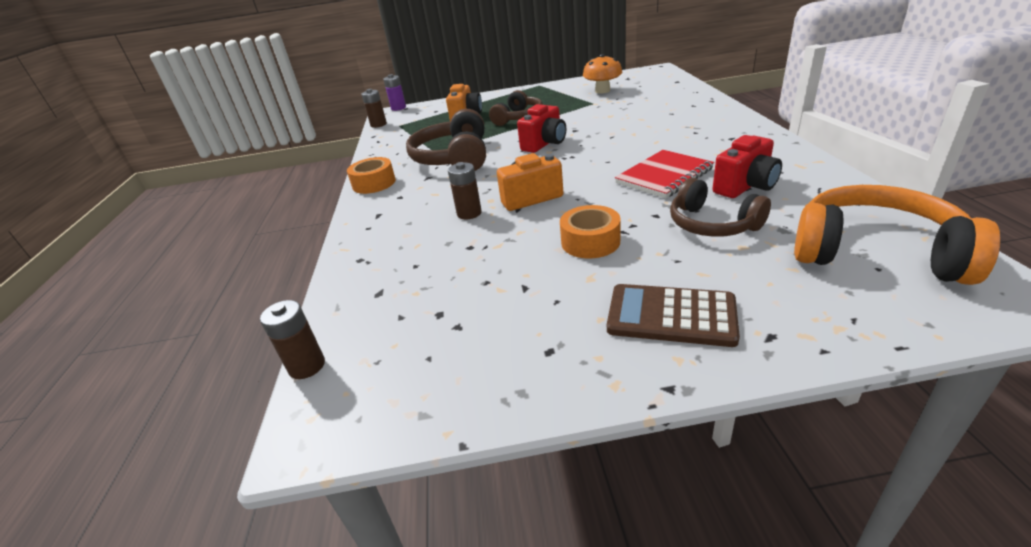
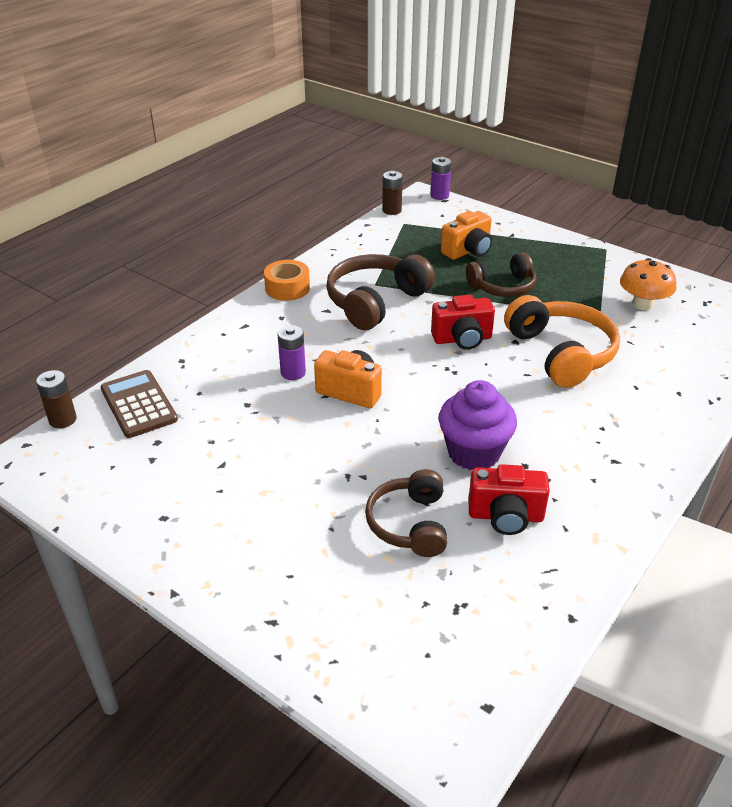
camera: 40 degrees right, 5 degrees up
(469, 213) = (293, 372): brown battery -> purple battery
(590, 242) = (314, 465): orange tape -> none
(664, 176) = (474, 452): red notebook -> purple cupcake
(671, 316) = (252, 558): brown calculator -> brown calculator (138, 404)
(875, 252) = (454, 645): orange headphones -> orange headphones (561, 353)

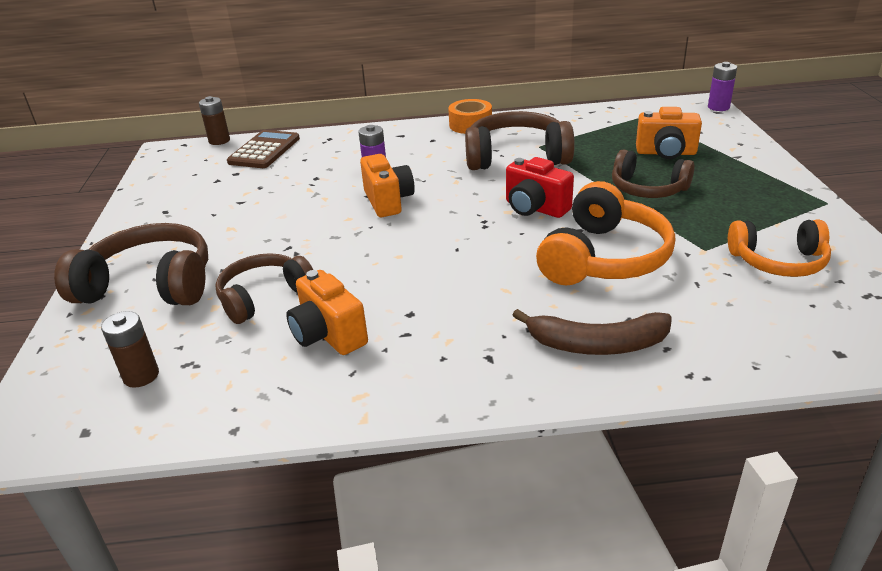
camera: 50 degrees right, 5 degrees down
(298, 582) = (150, 285): none -> brown headphones
(391, 210) = (651, 104): brown battery -> brown battery (141, 376)
(474, 452) = (391, 283): purple cupcake -> none
(505, 516) = (328, 335): red camera -> orange camera
(642, 304) = (778, 261): orange mushroom -> orange headphones
(648, 413) = (596, 344): none -> brown banana

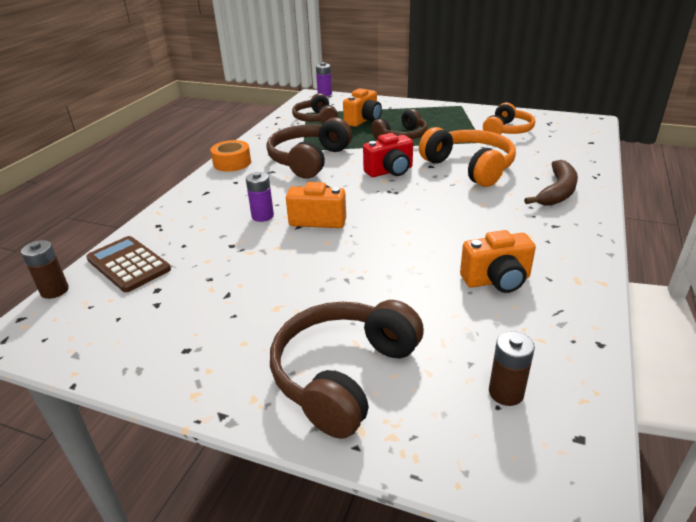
camera: 65 degrees left, 0 degrees up
(264, 297) = (420, 304): brown headphones -> brown headphones (316, 119)

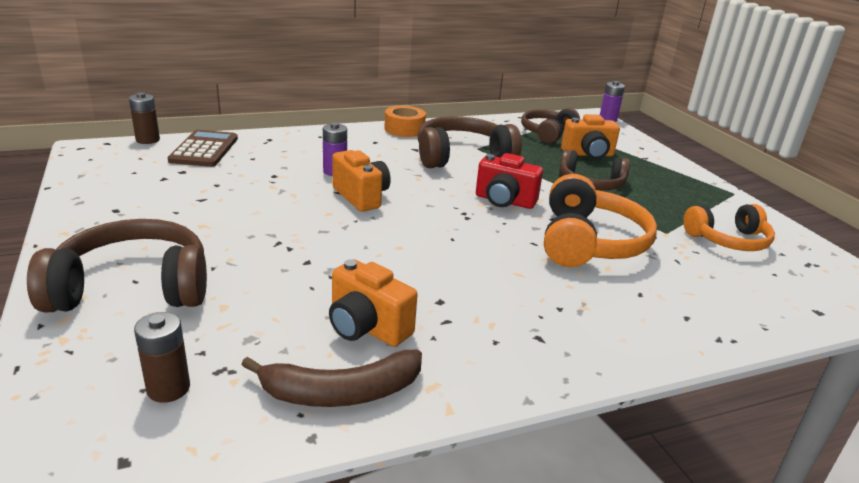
camera: 45 degrees right, 5 degrees down
(557, 192) = (627, 318): brown banana -> brown banana (341, 392)

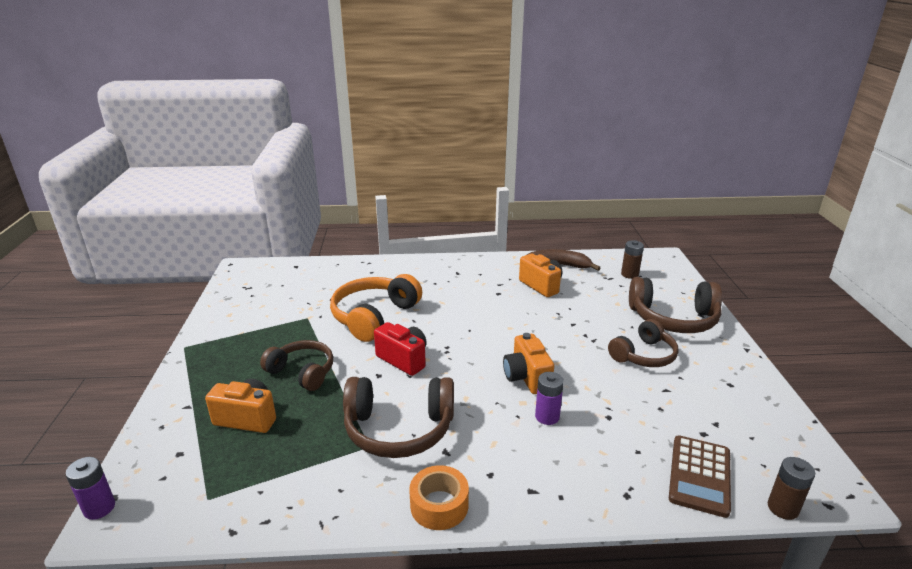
camera: 160 degrees left, 0 degrees up
(547, 133) = (243, 473): brown headphones -> brown headphones (644, 355)
(728, 240) = (272, 307): orange headphones -> none

